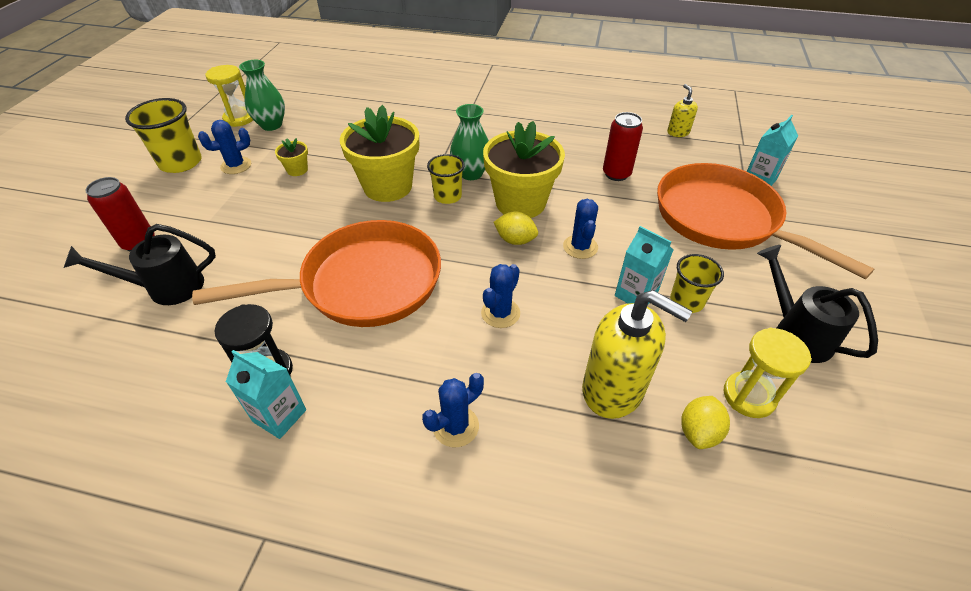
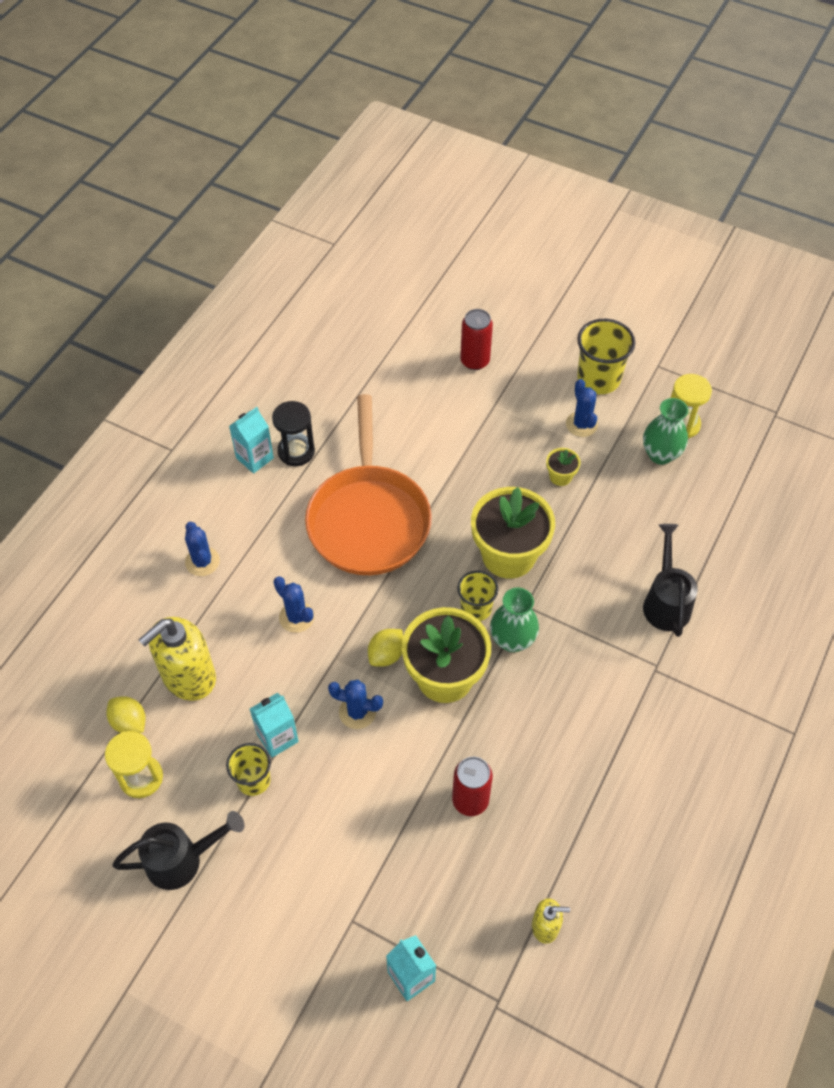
camera: 105 degrees right, 10 degrees up
(167, 288) = (409, 385): black watering can -> black watering can (666, 602)
(723, 219) = (353, 883): orange pan -> none

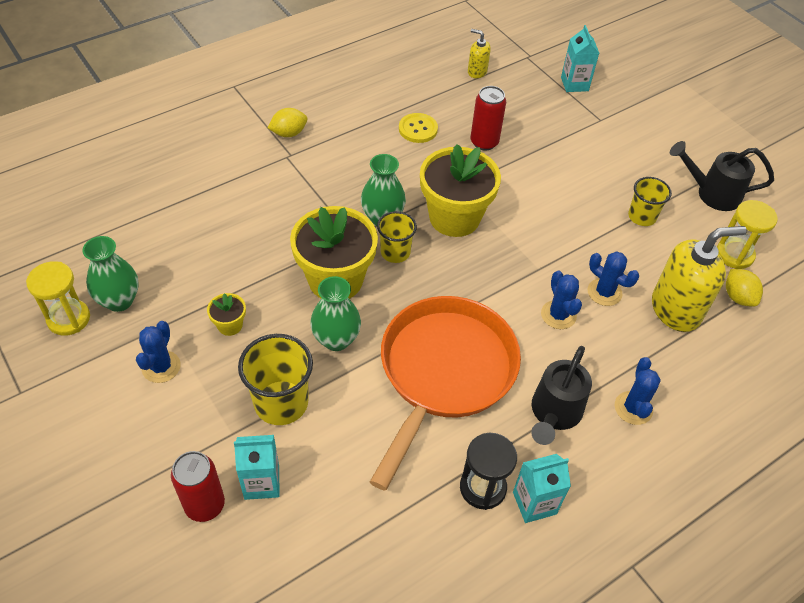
camera: 155 degrees left, 5 degrees down
(277, 737) = (612, 235): turquoise carton -> turquoise carton (262, 482)
(357, 712) = (539, 224): blue cactus -> blue cactus (604, 292)
(386, 655) = (493, 252): yellow lemon -> yellow lemon (289, 133)
(470, 505) = (336, 339): none -> green vase
(553, 780) = (418, 129): none -> yellow button
(598, 379) = (94, 409): yellow cup -> yellow cup (281, 403)
(666, 602) = (238, 190): black watering can -> black watering can (554, 413)

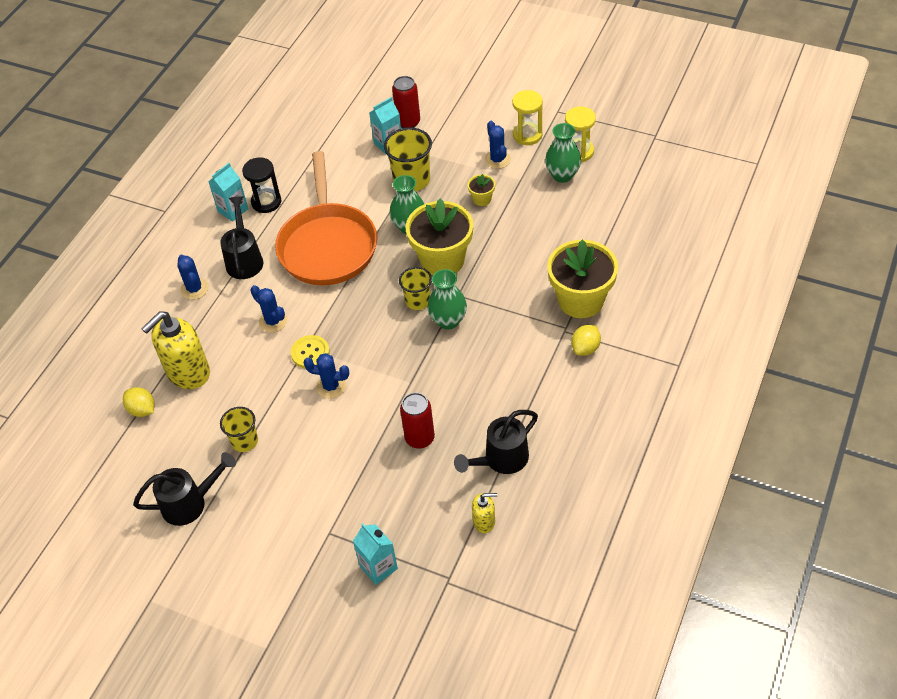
camera: 155 degrees right, 0 degrees up
(418, 129) = (486, 417): yellow button -> yellow button (310, 353)
(431, 98) = (501, 459): none -> black watering can
(454, 217) = (395, 352): yellow flower pot -> yellow flower pot (580, 300)
(604, 292) = (247, 356): blue cactus -> blue cactus (331, 386)
(734, 254) = (154, 448): yellow hourglass -> yellow hourglass (527, 135)

